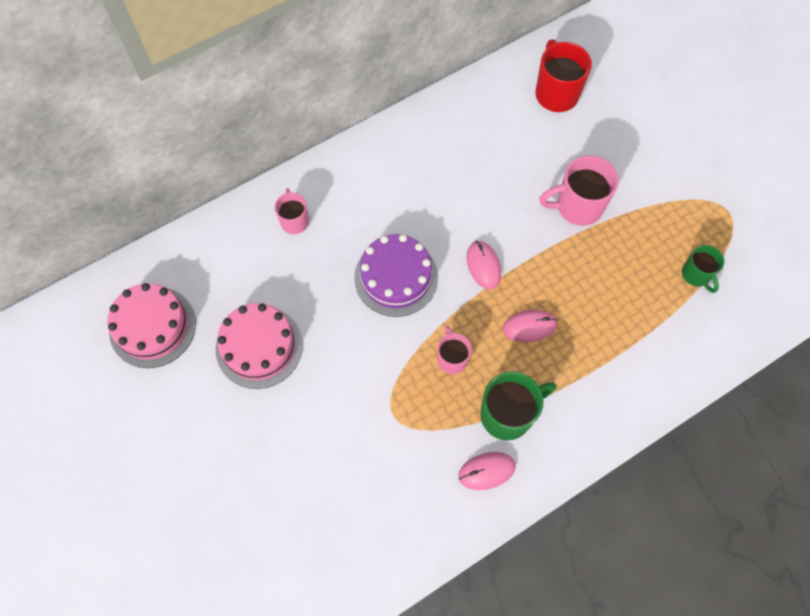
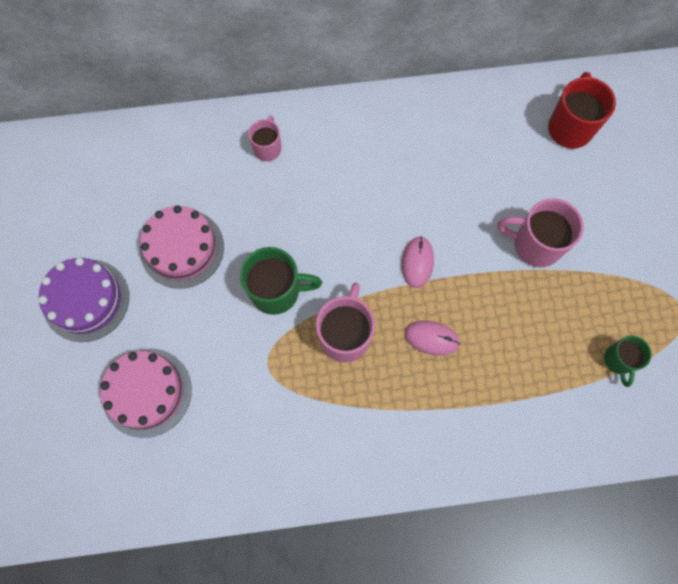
camera: 25 degrees right, 5 degrees up
(152, 327) = (102, 191): pink cake -> pink cake (147, 392)
(396, 277) = (332, 238): purple cake -> purple cake (86, 300)
(452, 358) = (345, 335): pink mug -> pink mug, size x1.65
(486, 471) = (325, 452): pink mouse -> none
(508, 414) = (370, 410): green mug -> green mug (277, 291)

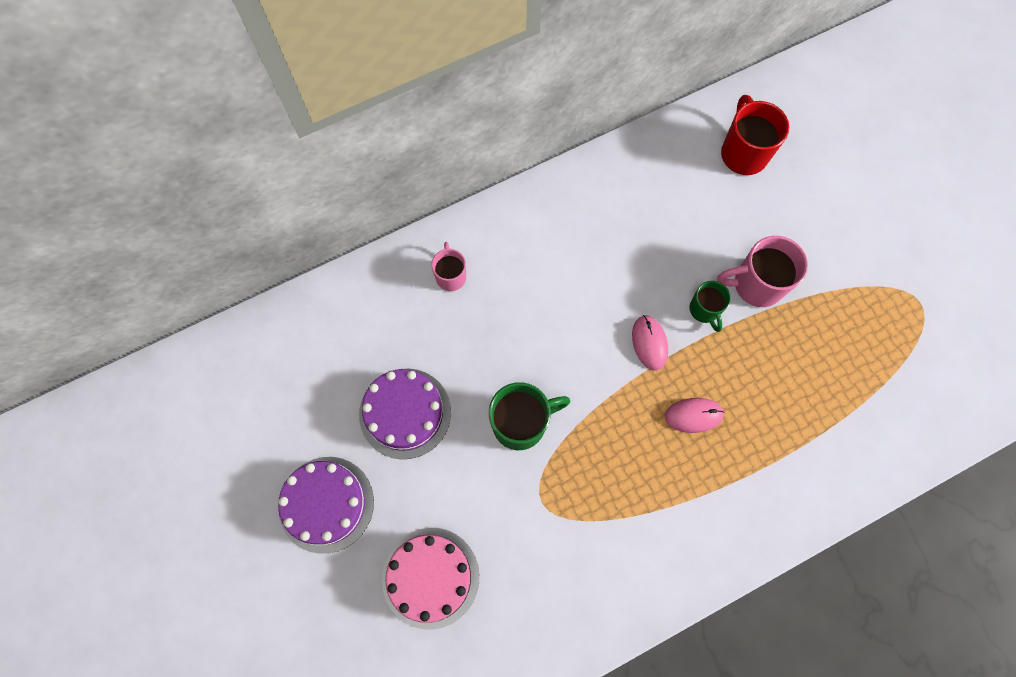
camera: 20 degrees left, 0 degrees up
(182, 248) = (405, 413): pink cake -> purple cake
(345, 335) = (608, 444): pink mug -> none
(618, 361) = (879, 373): green mug -> green mug (704, 310)

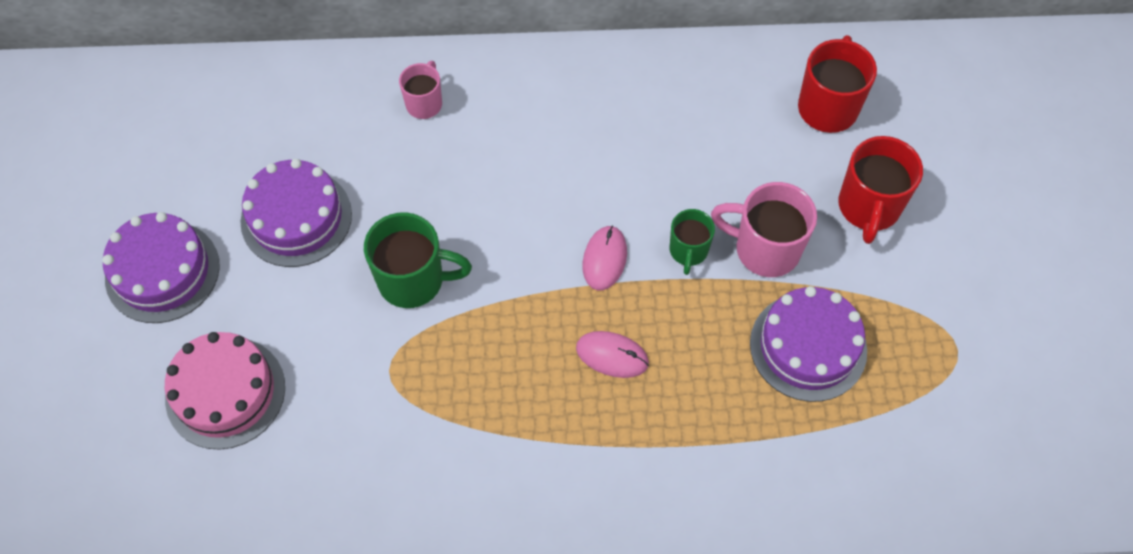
camera: 25 degrees right, 10 degrees down
(810, 220) = (868, 208): none -> red mug
(822, 346) = (808, 347): none -> purple cake

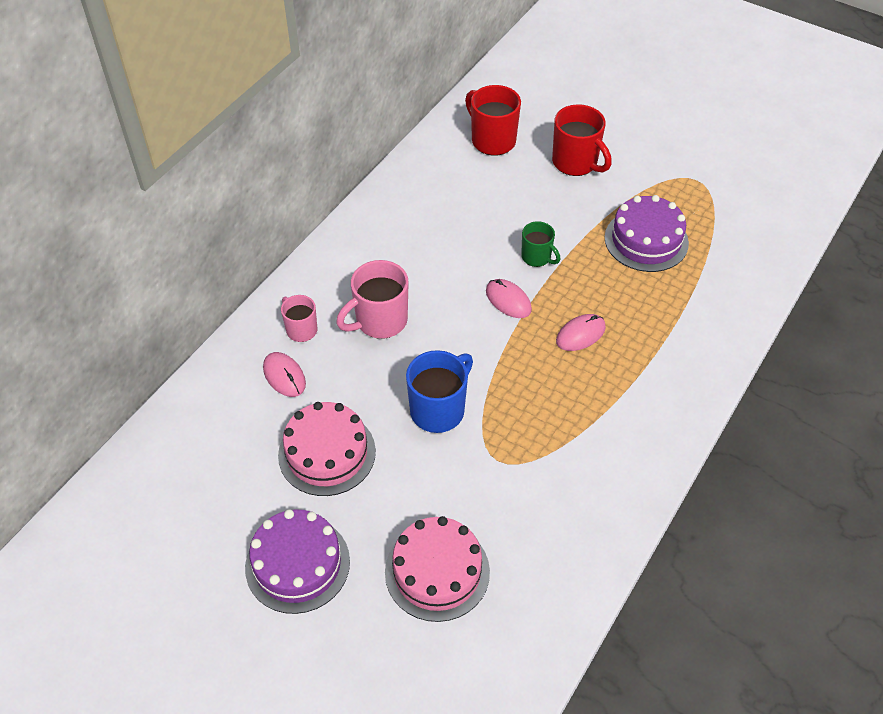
camera: 55 degrees left, 10 degrees down
(296, 218) = (327, 453): purple cake -> pink cake
(359, 126) = (284, 376): none -> pink mouse
(413, 280) = (439, 410): green mug -> blue mug
(765, 249) = (565, 222): pink mug -> pink mug (380, 321)

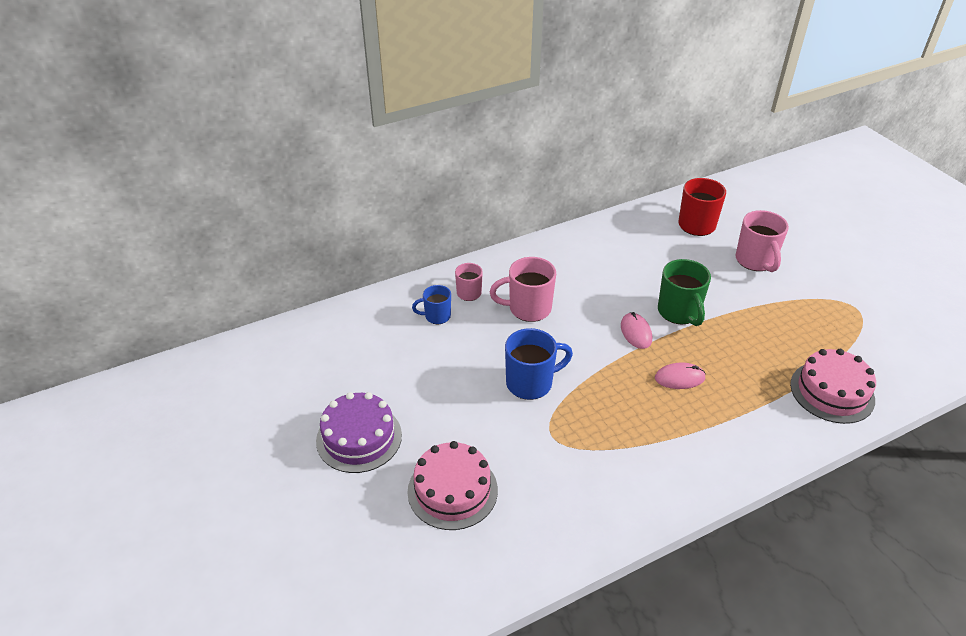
camera: 30 degrees right, 10 degrees down
(284, 376) = (436, 316): pink mouse -> blue mug
(327, 453) = (430, 376): pink cake -> pink cake (832, 392)
(537, 257) = (679, 312): green mug -> green mug, size x1.65
(576, 163) = (755, 261): red mug -> pink mug
(646, 240) = (781, 334): purple cake -> none

